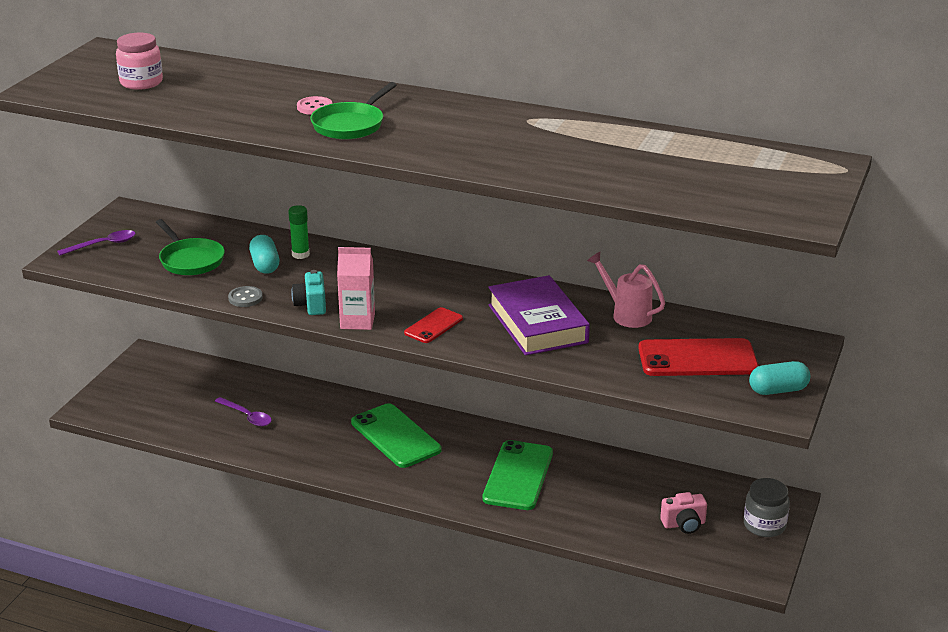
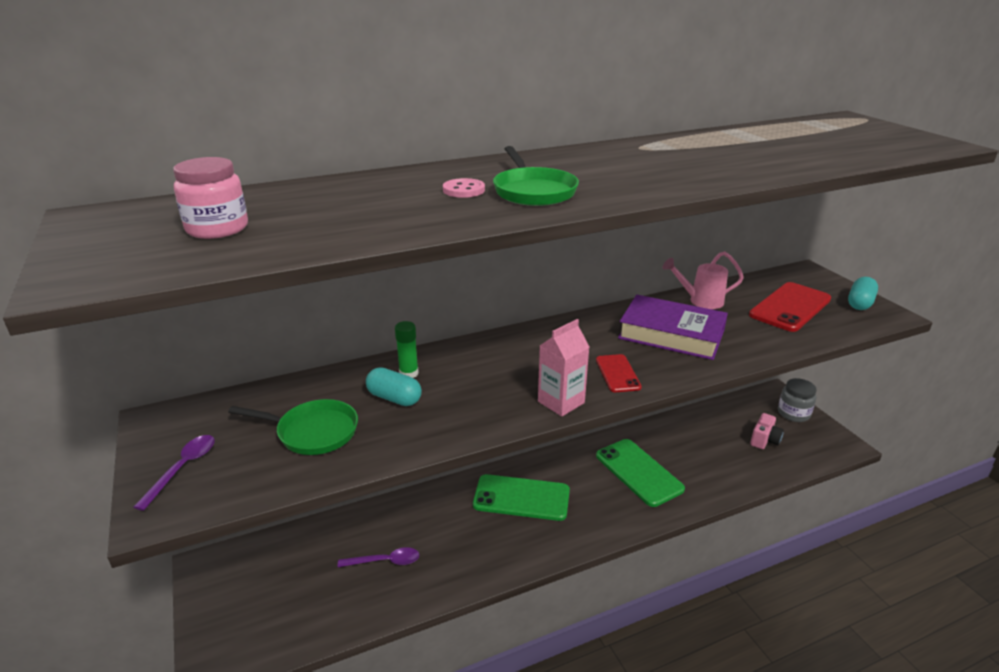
camera: 45 degrees left, 0 degrees up
(245, 298) = (432, 437): grey button -> none
(311, 305) = (499, 410): turquoise camera -> none

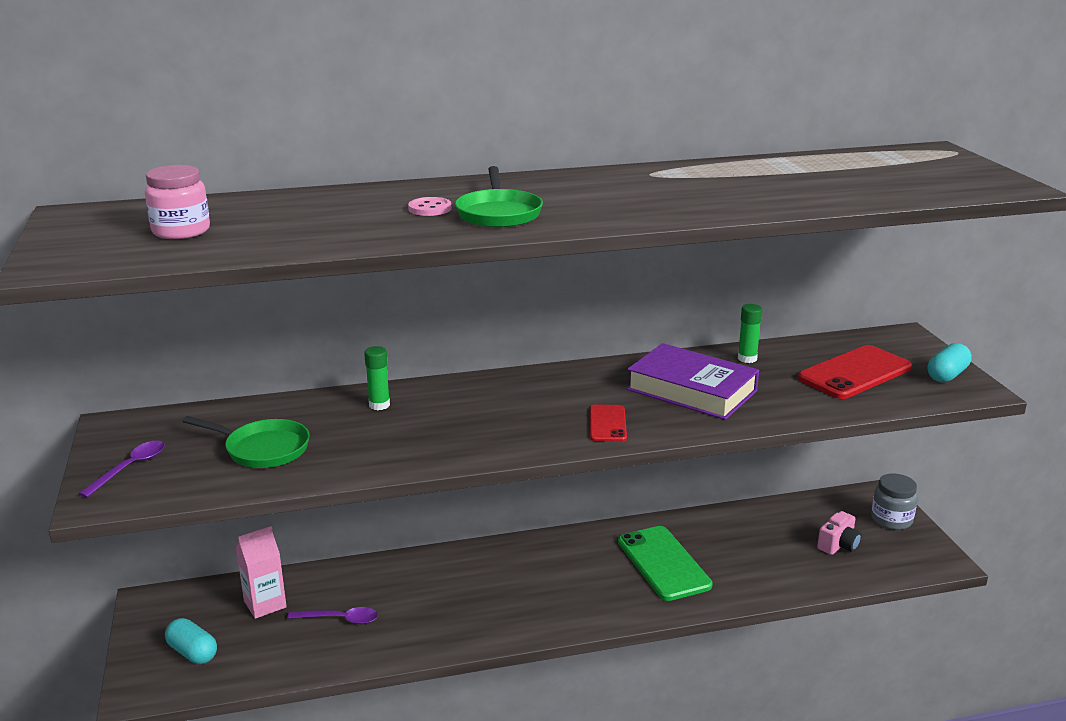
camera: 10 degrees right, 5 degrees down
(394, 398) = (355, 426): turquoise capsule -> turquoise capsule (192, 652)
(521, 498) = (513, 575): green phone -> none
(561, 402) = (530, 445): pink carton -> pink carton (265, 604)
(700, 301) = (747, 358): pink watering can -> green glue stick

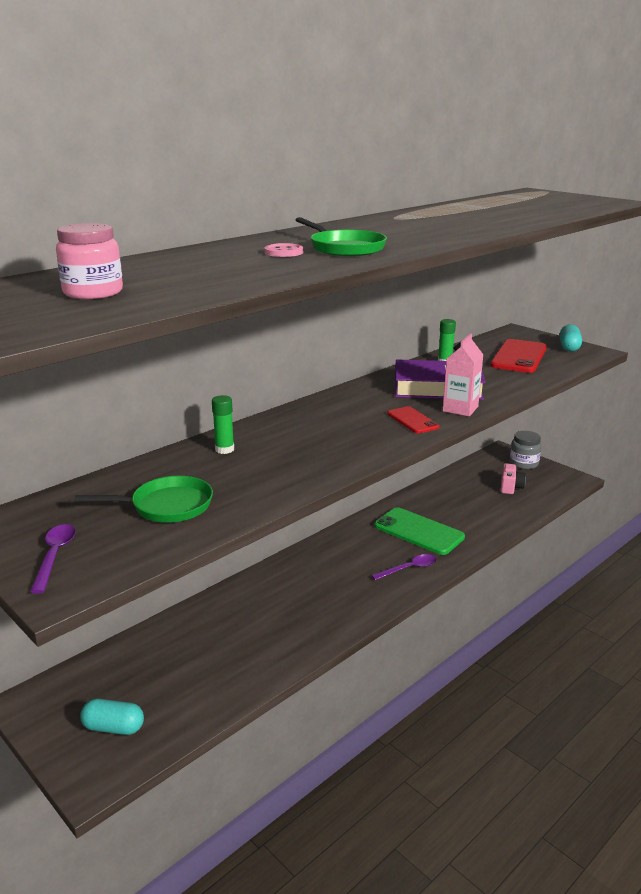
camera: 30 degrees left, 0 degrees up
(265, 604) = (143, 664): pink carton -> pink carton (460, 409)
(339, 619) = (221, 652): purple spoon -> purple spoon (409, 569)

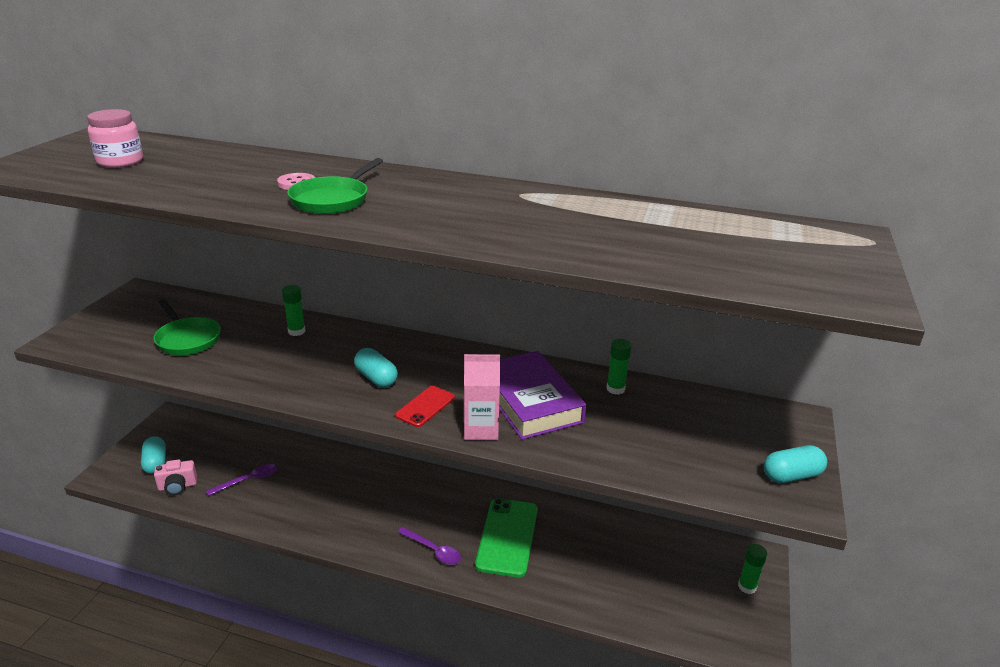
camera: 60 degrees right, 5 degrees up
(55, 556) = (104, 325): purple spoon -> purple spoon (248, 480)
(351, 430) = (376, 378): none -> turquoise capsule
(510, 487) = (671, 589): pink camera -> pink camera (177, 486)
(519, 357) = (698, 439): red phone -> none
(523, 463) = (747, 587): grey jar -> green glue stick

